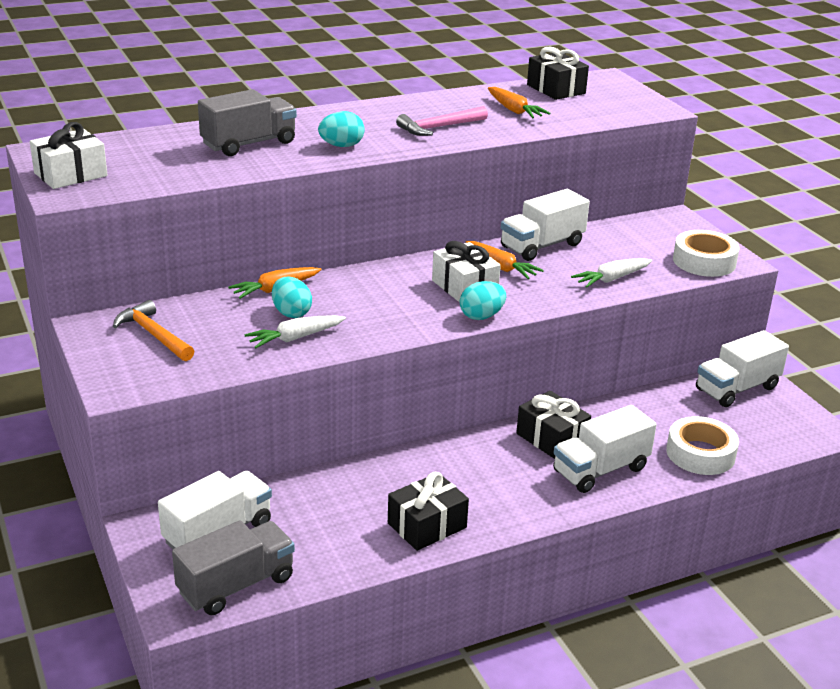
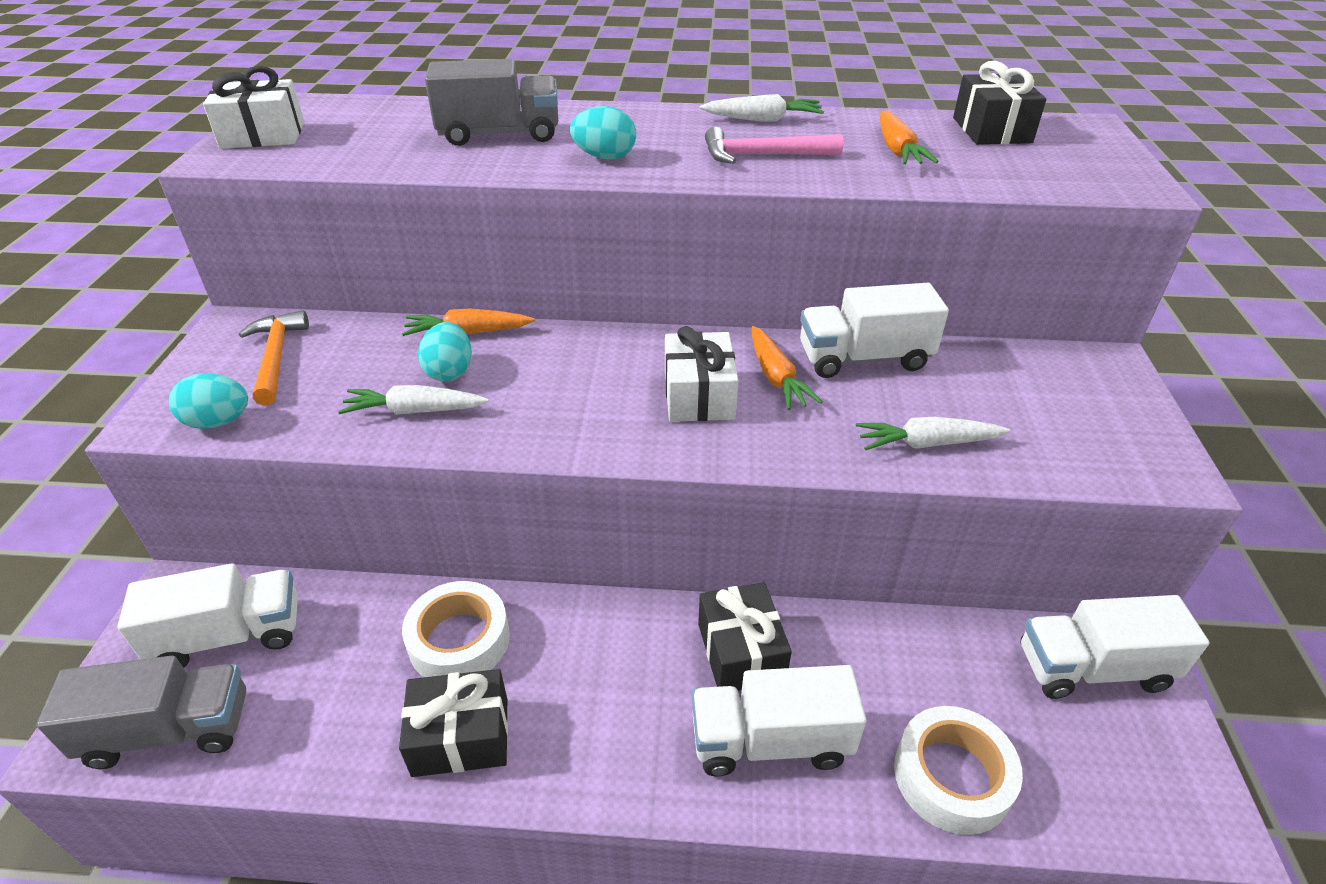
camera: 30 degrees right, 10 degrees up
(413, 105) = (763, 119): none -> white carrot
(481, 316) = (679, 451): turquoise egg -> turquoise egg (218, 422)
(704, 261) = (1109, 454): white tape -> white tape (459, 640)

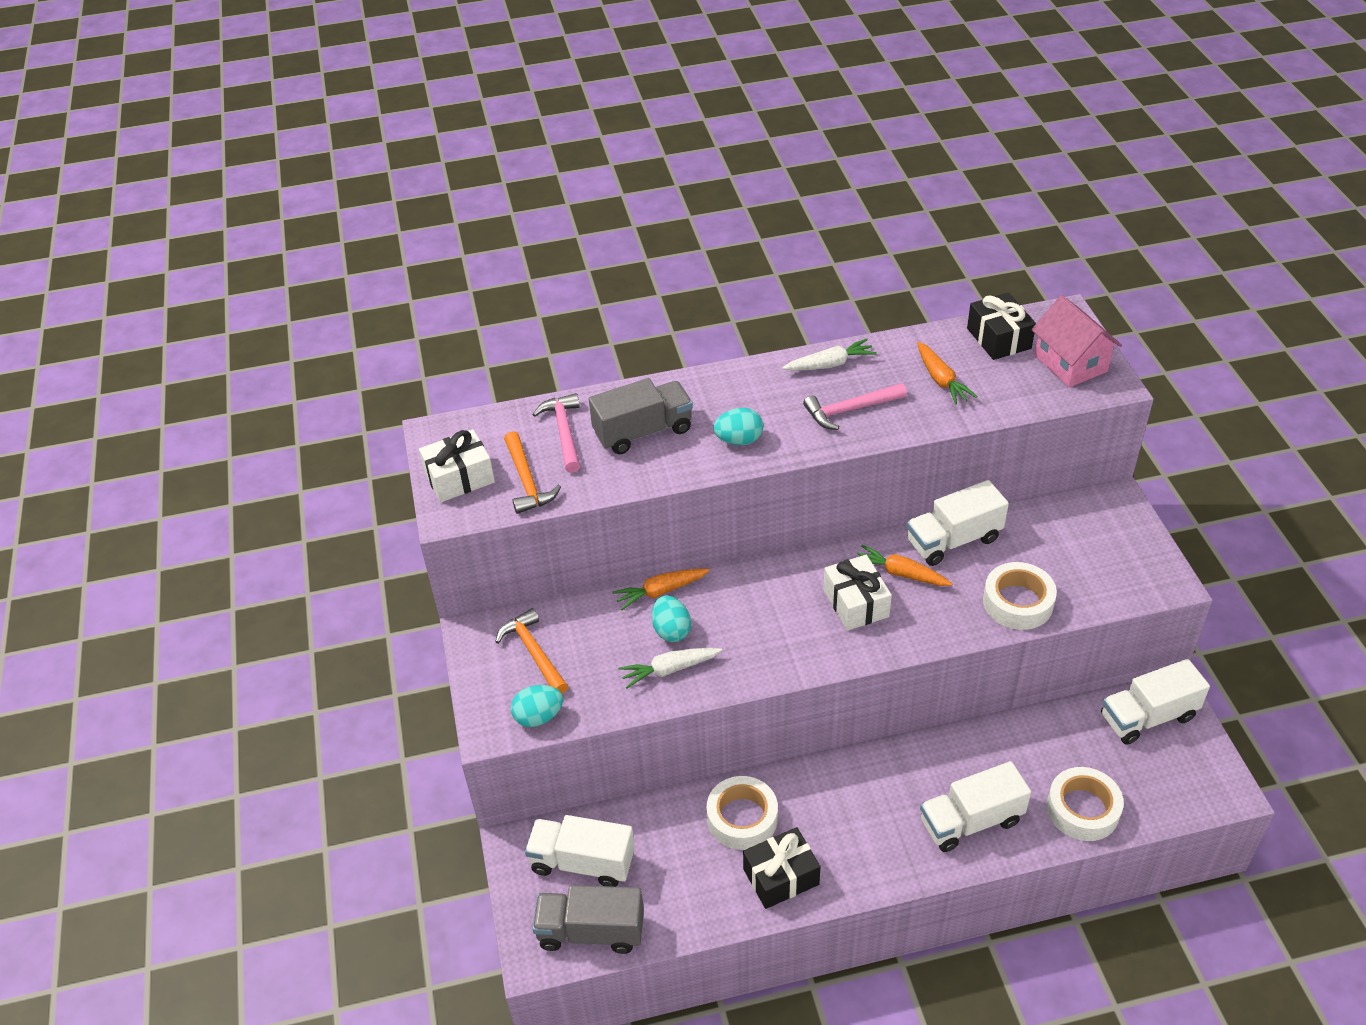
camera: 15 degrees left, 5 degrees up
(169, 730) = (591, 931): grey truck -> grey truck turned 150 degrees counterclockwise
(230, 636) = (582, 862): white truck -> white truck turned 135 degrees counterclockwise
(330, 148) = (527, 481): none -> orange hammer
(412, 122) = (564, 432): none -> pink hammer
(740, 652) = (929, 771): black gift -> none
(776, 377) = (901, 573): orange carrot -> orange carrot turned 150 degrees clockwise
(927, 443) = (1018, 602): white carrot -> white tape
(1084, 162) = (1070, 363): none -> pink house

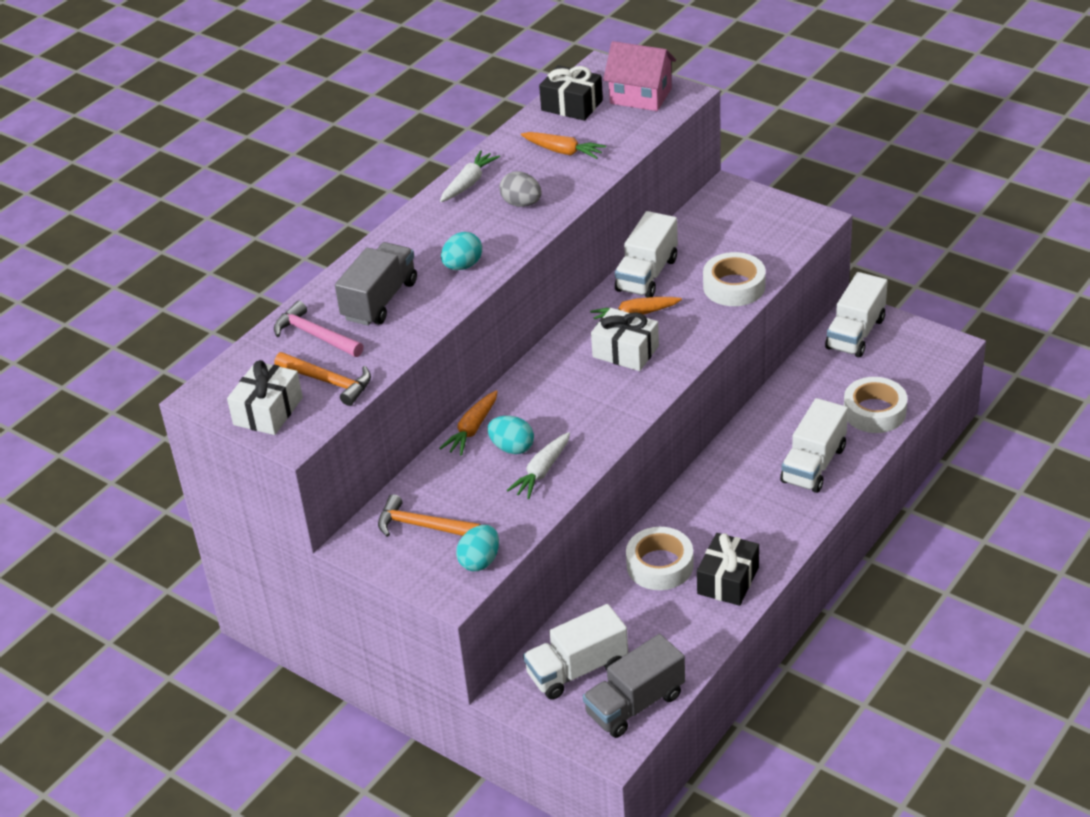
camera: 40 degrees left, 5 degrees down
(850, 410) = (521, 204): pink hammer -> grey egg

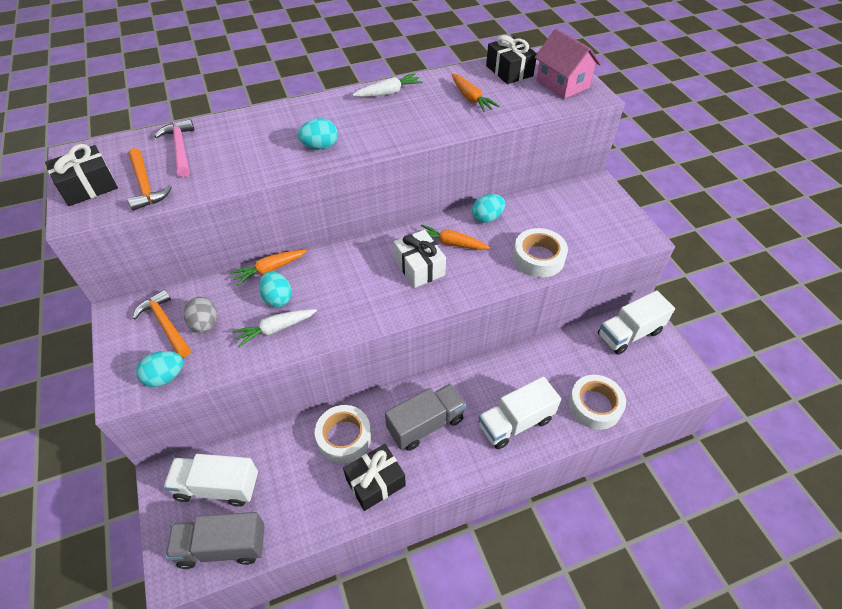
camera: 30 degrees right, 10 degrees up
(268, 411) = (88, 186): white gift -> black gift
(380, 300) = (244, 144): grey truck -> grey truck (425, 424)
(521, 204) = (405, 121): grey egg -> grey egg (205, 324)
(647, 275) = (487, 218): white truck -> turquoise egg

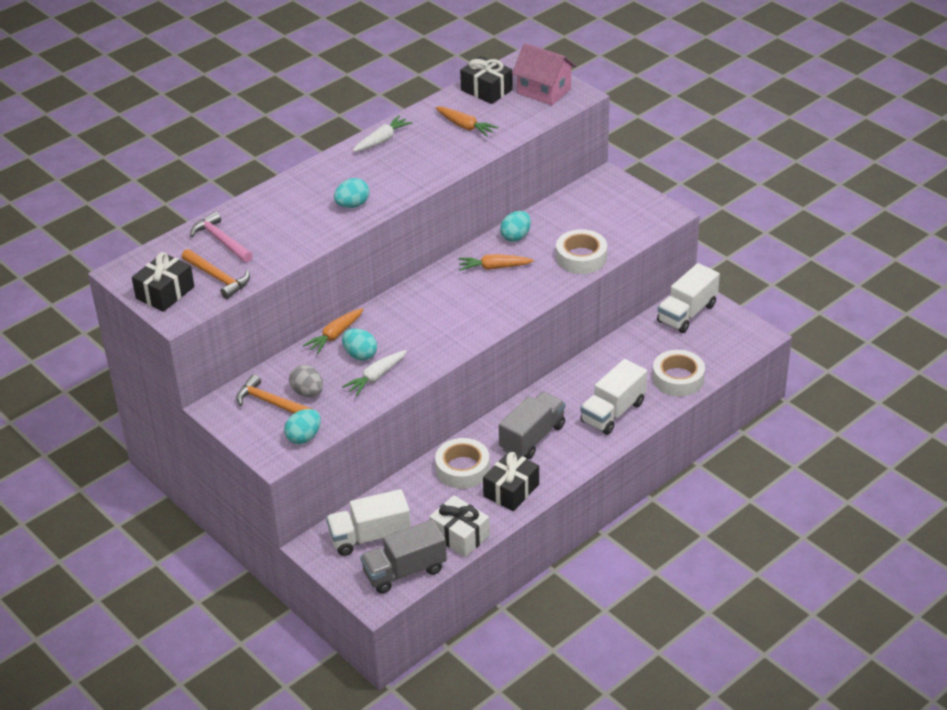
camera: 20 degrees left, 10 degrees down
(419, 267) = (476, 295): white gift -> white gift (460, 535)

